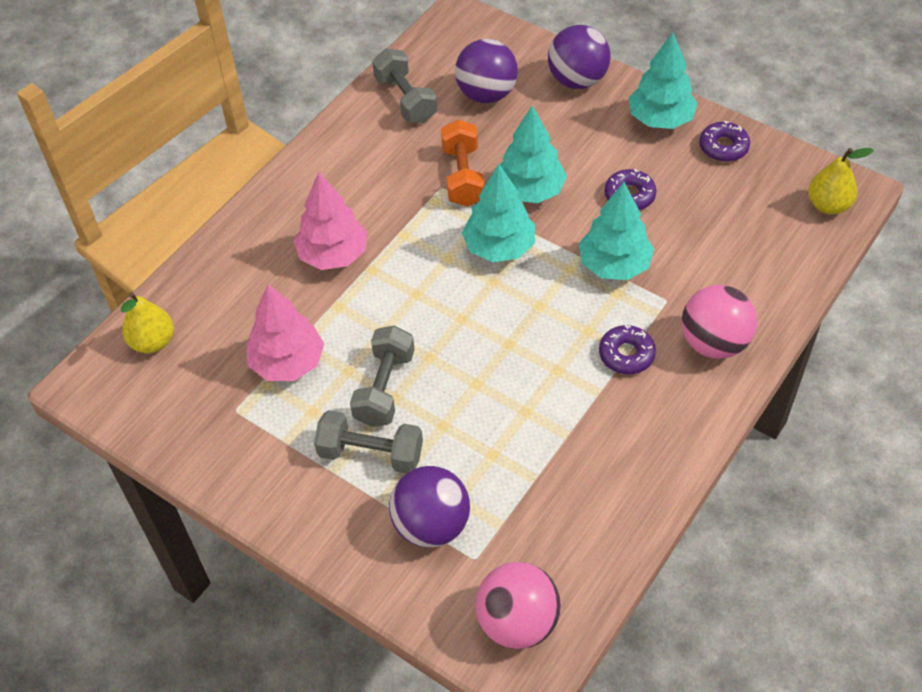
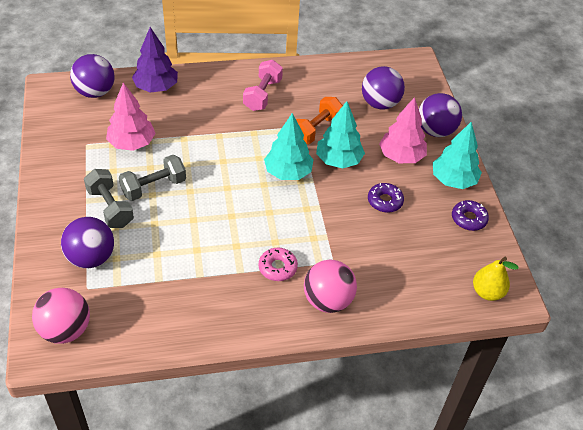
camera: 40 degrees right, 5 degrees down
(153, 342) = (95, 92): yellow pear -> purple ball
(219, 275) = (156, 87): none -> purple tree
(333, 255) = (212, 116): pink tree -> pink tree (401, 156)
(352, 184) = (262, 95): none -> pink dumbbell
(405, 100) = (338, 78): grey dumbbell -> none
(614, 265) = (331, 225): turquoise tree -> none
(626, 354) = (277, 268): purple donut -> pink donut

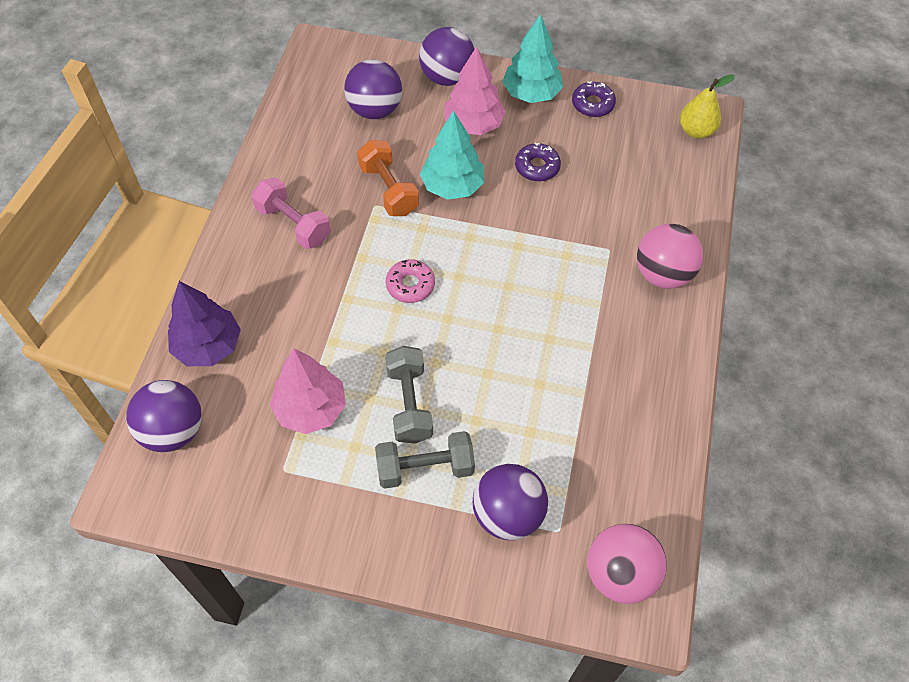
camera: 65 degrees left, 10 degrees up
(277, 268) = (599, 306): pink donut -> pink donut (410, 285)
(288, 172) = (449, 244): turquoise tree -> none

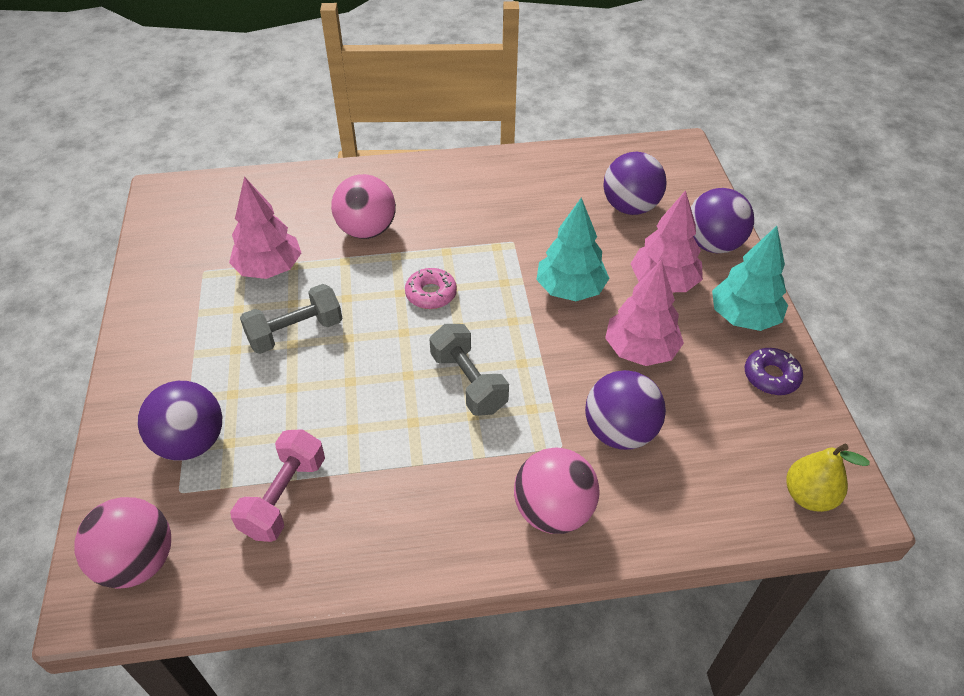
camera: 70 degrees right, 10 degrees down
(173, 431) = (225, 198): purple ball -> purple ball (620, 432)
(208, 346) = (311, 190): purple tree -> none
(293, 224) = (461, 197): pink dumbbell -> pink dumbbell (284, 497)
(298, 312) = (367, 230): none -> pink ball
(389, 190) = (537, 245): orange dumbbell -> none
(425, 468) = (228, 364): grey dumbbell -> grey dumbbell (468, 382)
(537, 167) = (640, 350): purple donut -> pink tree

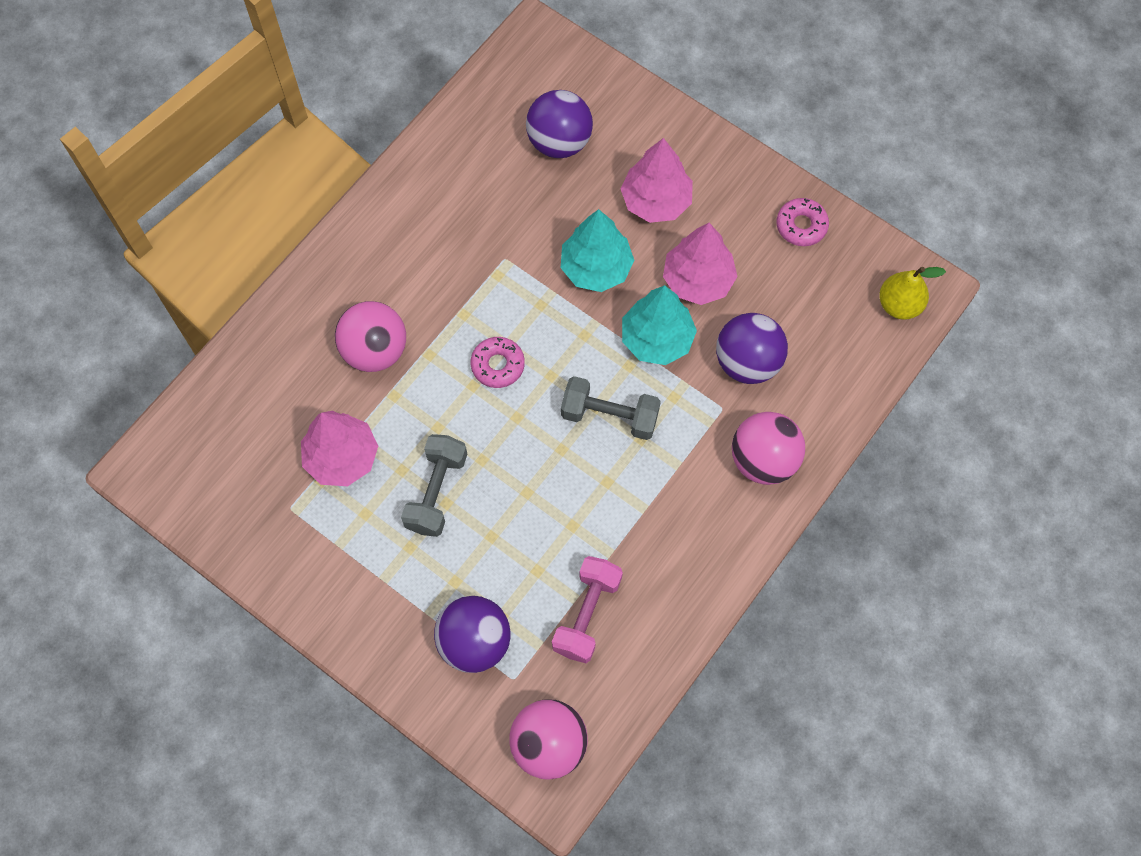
camera: 45 degrees left, 20 degrees up
(284, 497) = (587, 614): pink dumbbell -> pink dumbbell turned 45 degrees clockwise
(713, 244) = (657, 129): purple ball -> none
(744, 317) = (739, 186): turquoise tree -> turquoise tree (657, 339)
(771, 376) = (801, 226): purple donut -> pink donut

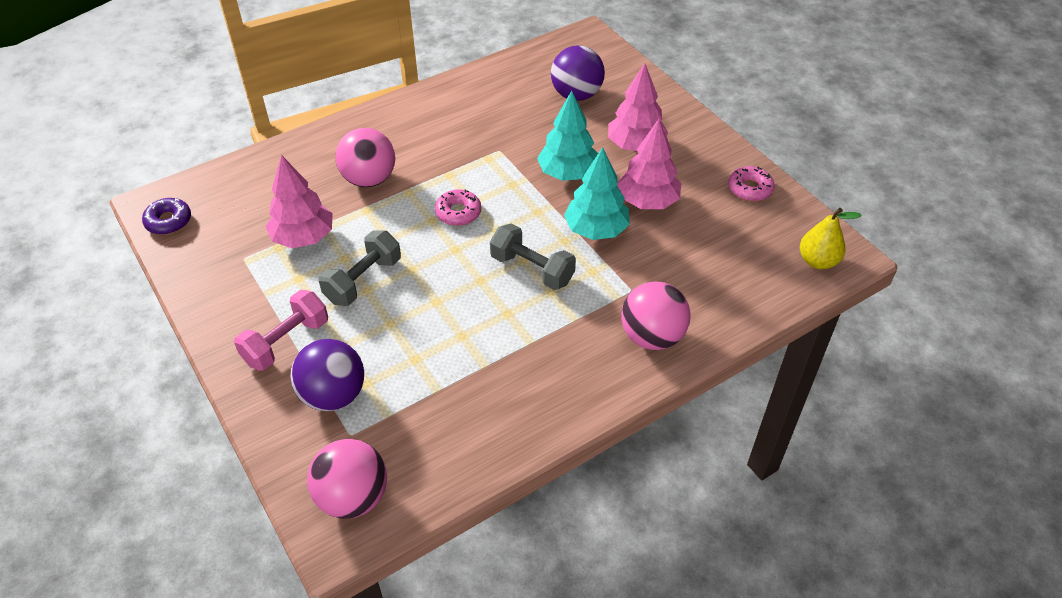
camera: 20 degrees right, 20 degrees down
(175, 487) = (168, 221): none -> purple donut
(587, 614) = (441, 405): pink dumbbell -> pink dumbbell (286, 342)
(747, 362) = (666, 265): purple ball -> none

